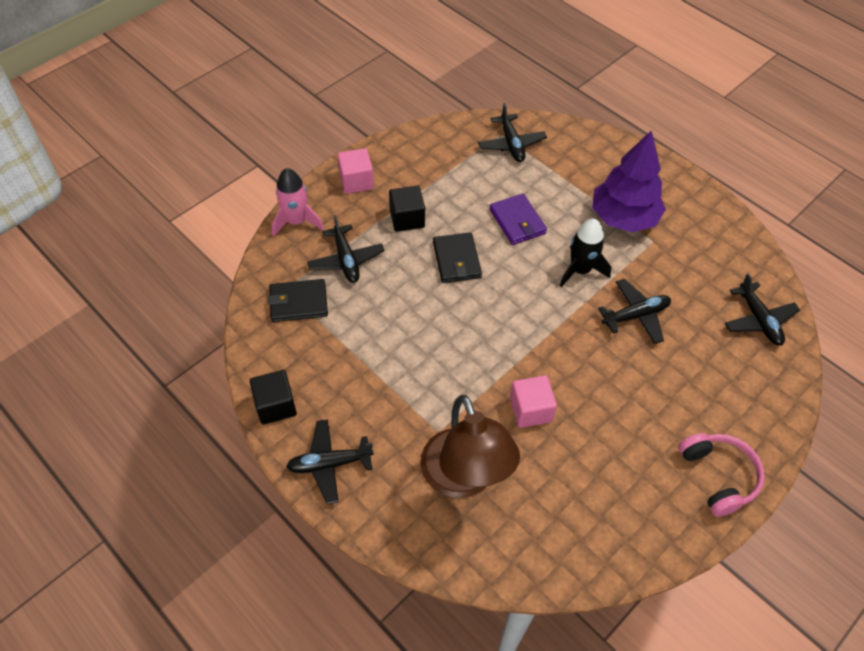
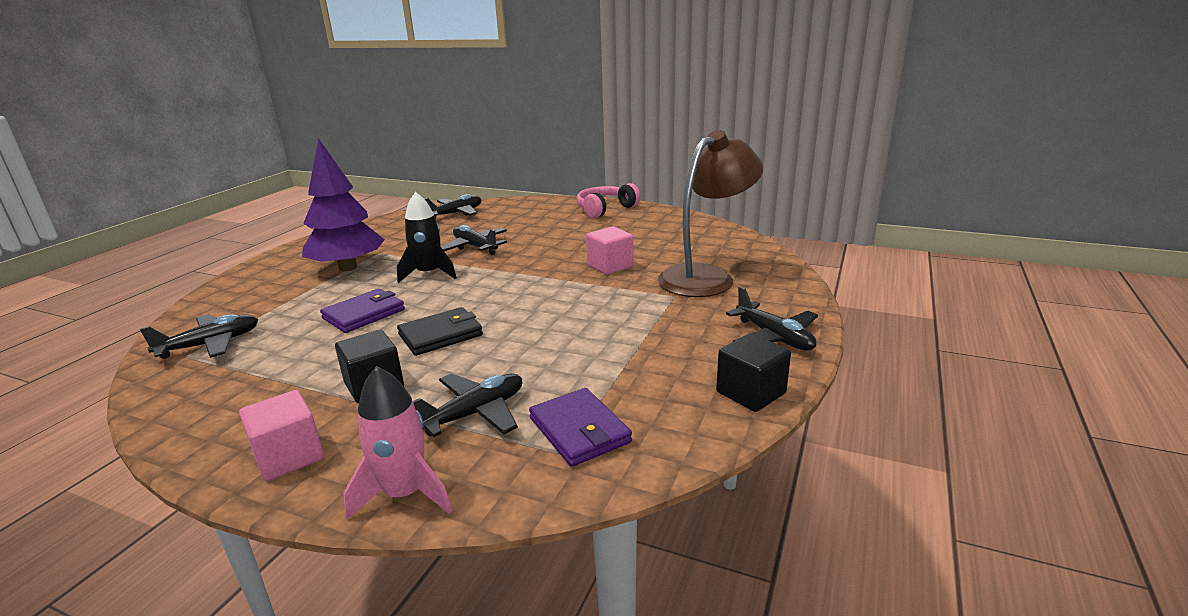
camera: 110 degrees left, 30 degrees down
(298, 302) = (579, 430): black wallet -> purple wallet

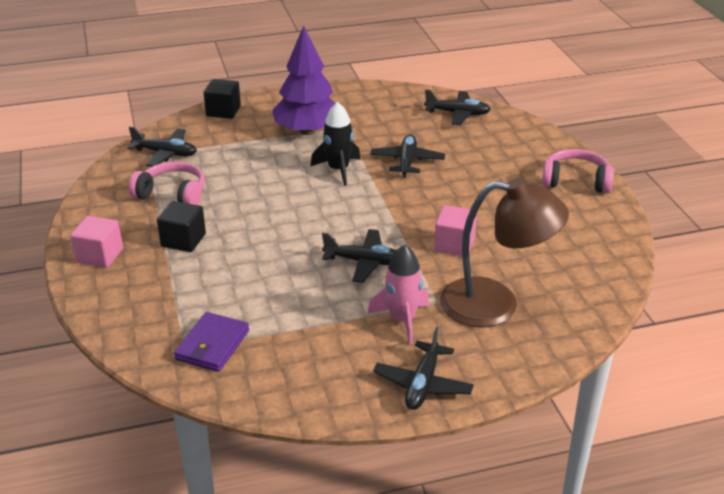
camera: 50 degrees right, 10 degrees up
(285, 365) = (172, 194): none -> pink headphones
(364, 314) = (255, 181): purple wallet -> none
(404, 494) = (105, 313): pink rocket -> pink rocket (402, 320)
(441, 335) = (262, 228): black wallet -> none
(475, 413) = (192, 295): black plane -> black plane (364, 262)
(751, 393) = (326, 402): black cube -> black cube (223, 111)

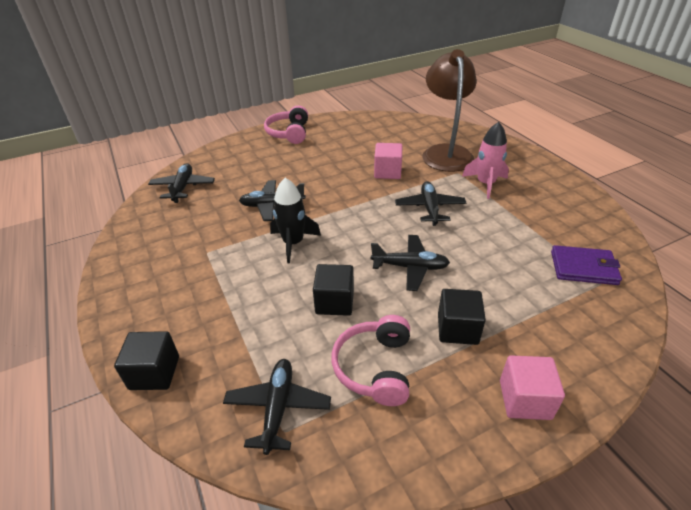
camera: 100 degrees left, 5 degrees up
(249, 184) = (334, 302): none -> black cube
(307, 131) = (214, 279): purple tree -> none
(423, 384) = (539, 170): black plane -> black plane (410, 267)

